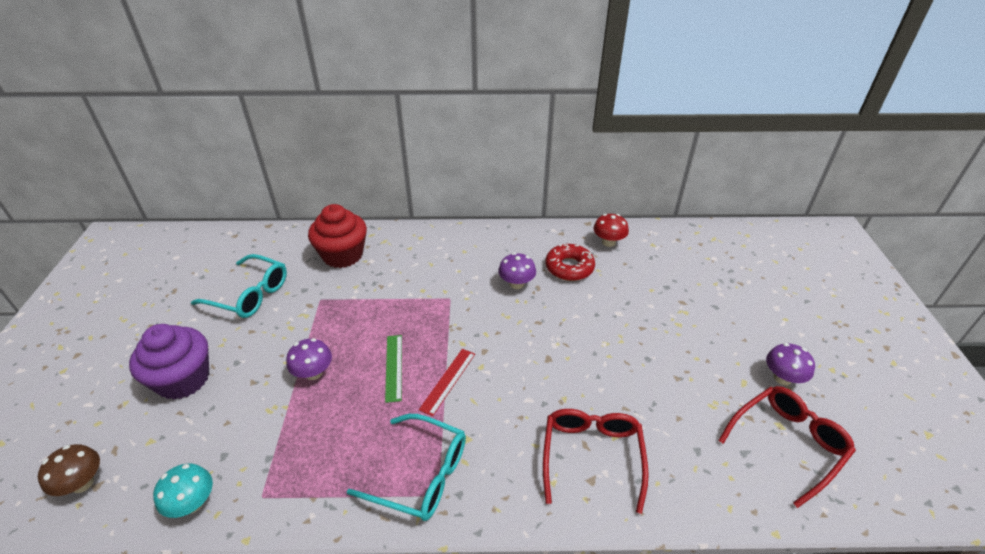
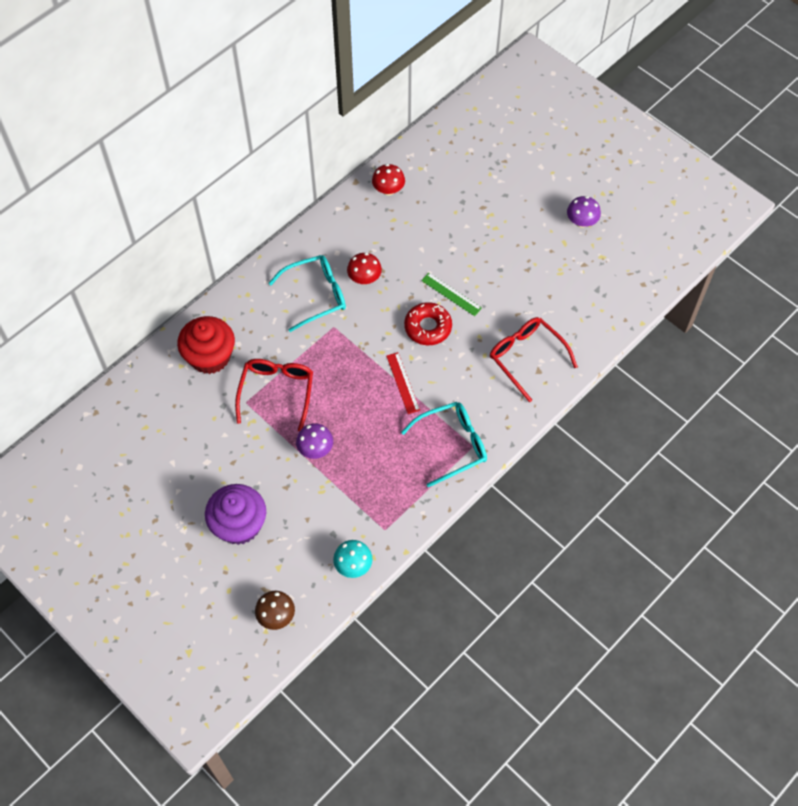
camera: 45 degrees left, 20 degrees up
(249, 294) = (189, 442): turquoise glasses -> turquoise glasses (315, 295)
(394, 367) = (360, 403): green ruler -> green ruler (451, 294)
(516, 284) = (364, 278): purple mushroom -> red mushroom
(569, 267) = (385, 235): red donut -> red donut (428, 327)
(787, 444) = (613, 266): red glasses -> red glasses (276, 392)

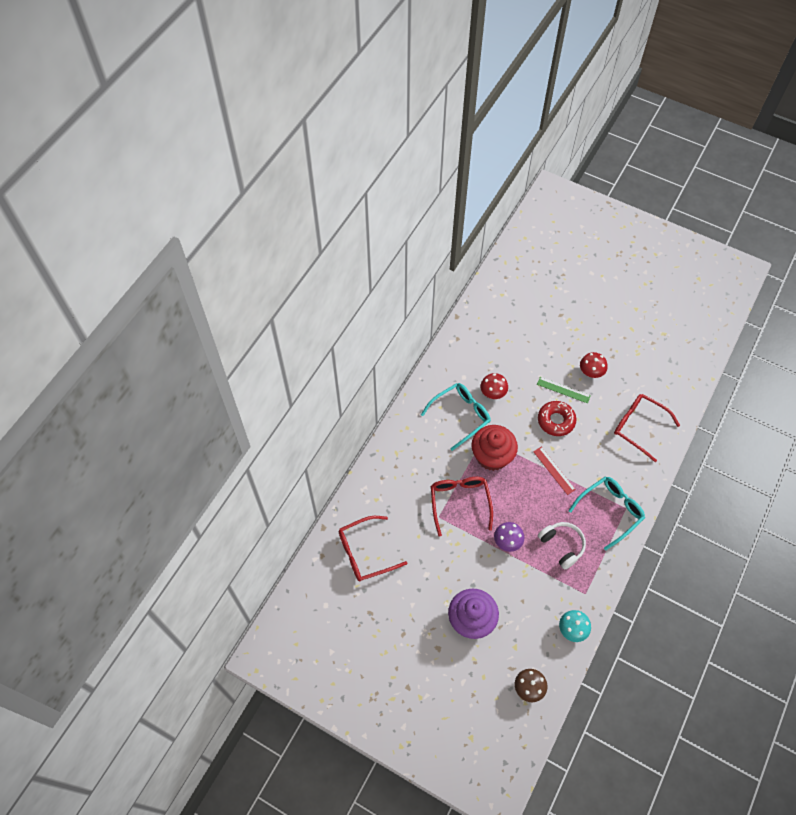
camera: 15 degrees left, 0 degrees up
(146, 421) = (365, 552): none -> red glasses
(210, 357) = (396, 486): red cupcake -> red cupcake (492, 456)
(378, 469) = (562, 545): none -> white headphones
(388, 190) = (484, 317): red mushroom -> red mushroom (591, 372)
(581, 222) = (638, 309): purple mushroom -> none

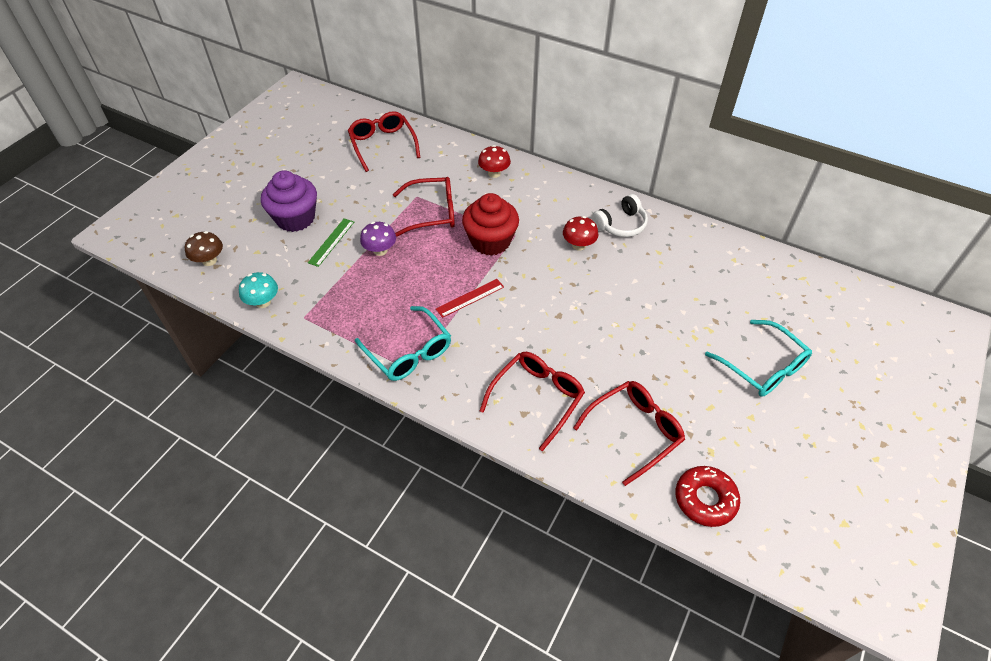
camera: 90 degrees right, 10 degrees down
(460, 416) = (544, 215): turquoise glasses -> turquoise glasses (762, 366)
(556, 421) = (542, 304): red donut -> red donut (705, 499)
(562, 545) = (368, 299): white headphones -> white headphones (621, 224)
(563, 390) = (591, 315): green ruler -> green ruler (331, 242)
(591, 372) = (623, 348): red mushroom -> red mushroom (494, 173)
(656, 372) = (634, 432): none -> red glasses

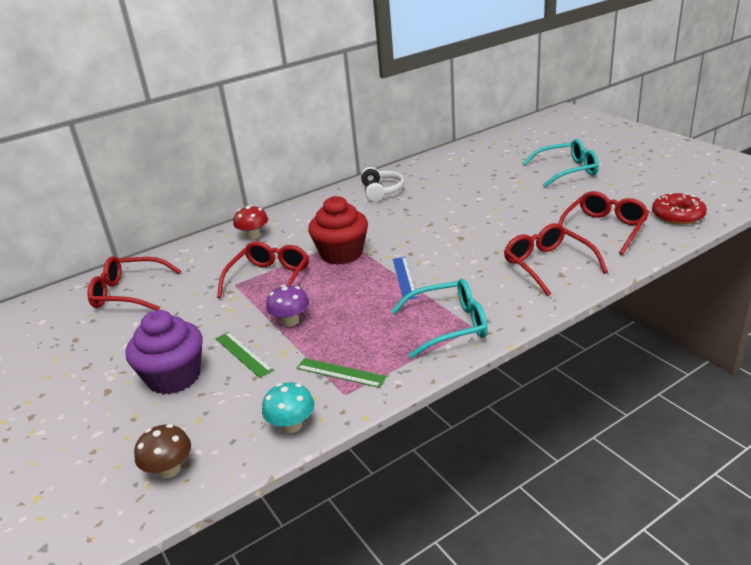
camera: 60 degrees left, 20 degrees down
(326, 305) = (340, 373): none -> green ruler
(470, 298) = (405, 277): red ruler -> blue ruler
(578, 245) = (387, 213): red mushroom -> none
(634, 432) = (604, 229): red glasses -> red glasses turned 45 degrees clockwise

